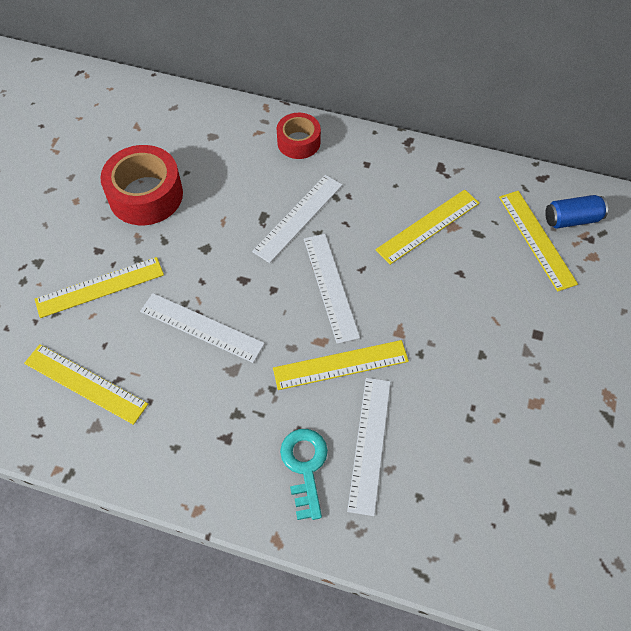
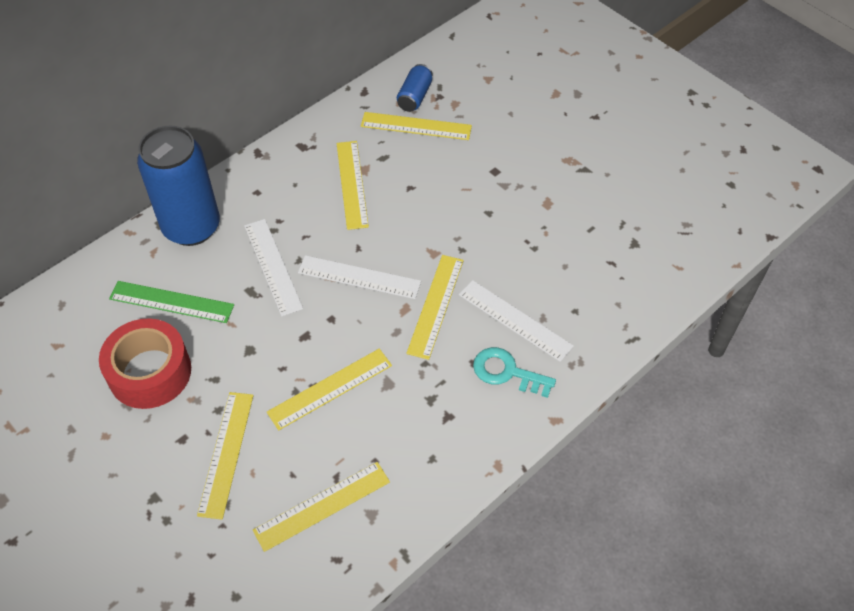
camera: 60 degrees left, 5 degrees down
(201, 327) = (330, 389): white ruler -> yellow ruler
(218, 171) = (171, 302): none -> green ruler
(298, 142) = (191, 227): red tape -> blue can

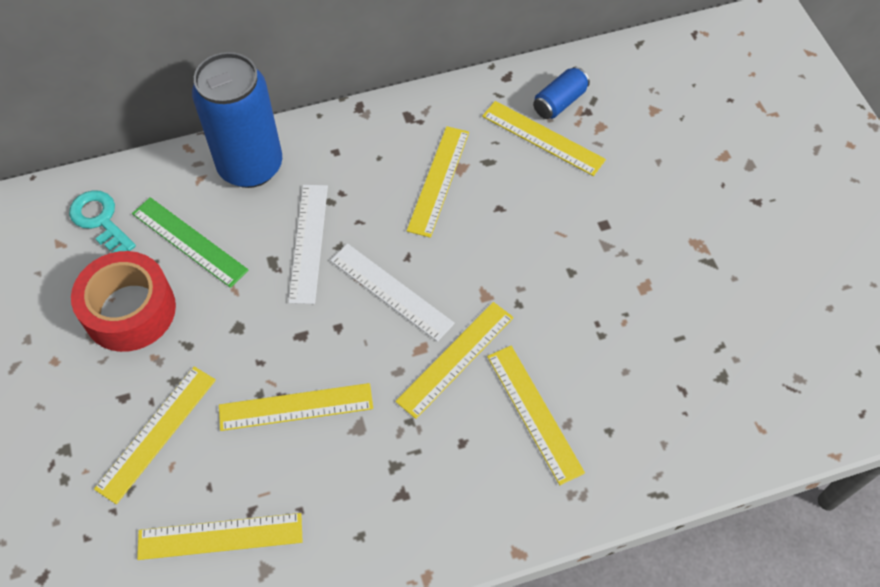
camera: 25 degrees right, 5 degrees up
(507, 372) = (493, 471): turquoise key -> turquoise key (100, 220)
(515, 320) = (534, 413): white ruler -> yellow ruler

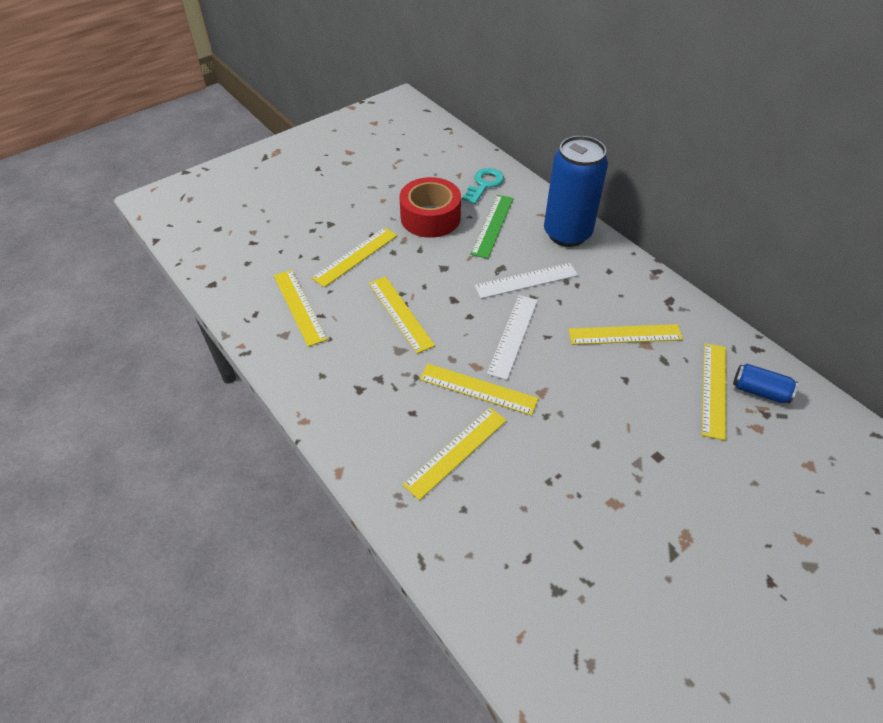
camera: 70 degrees right, 10 degrees down
(156, 433) = (355, 256): yellow ruler -> yellow ruler turned 60 degrees counterclockwise

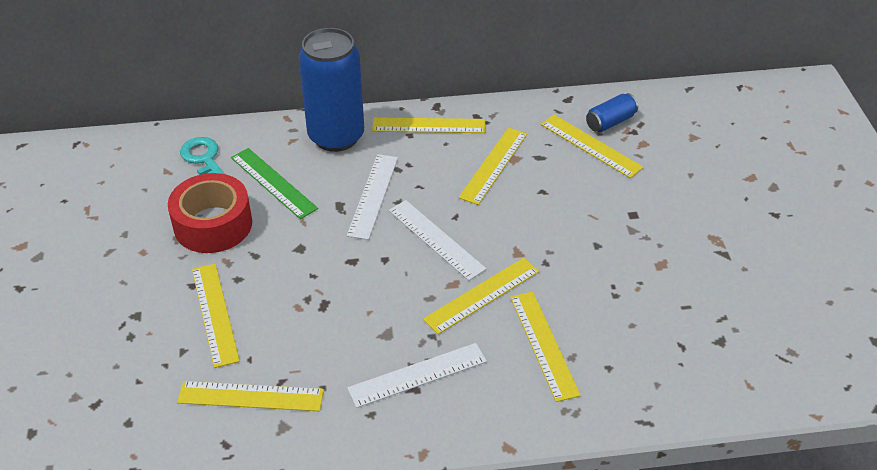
camera: 60 degrees left, 5 degrees down
(373, 385) = (417, 375): none -> white ruler
(400, 313) = (336, 312): yellow ruler -> yellow ruler (428, 126)

